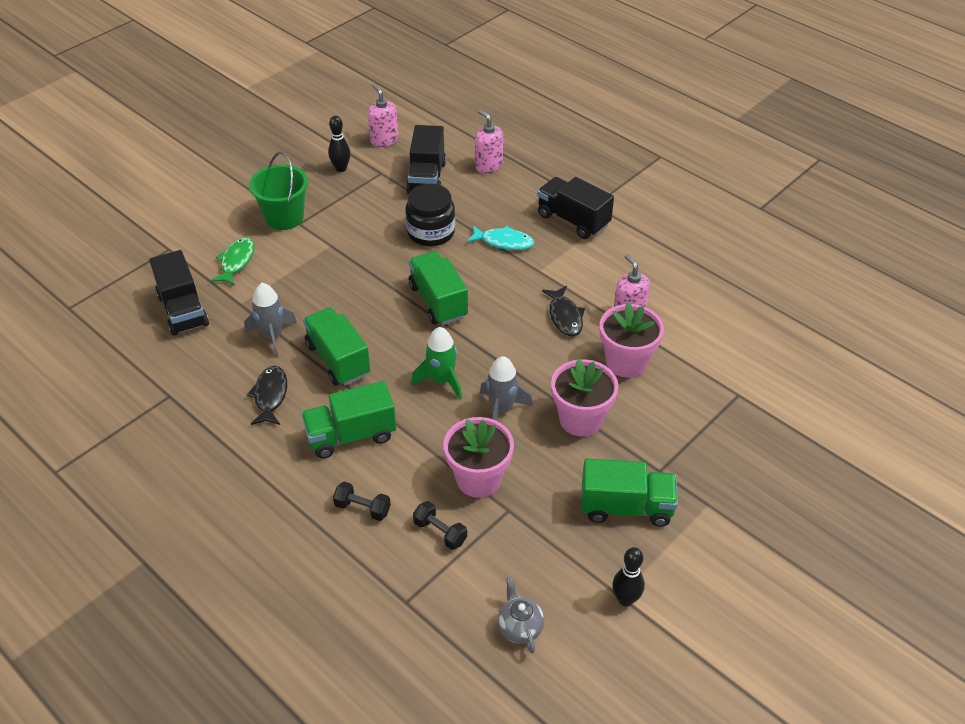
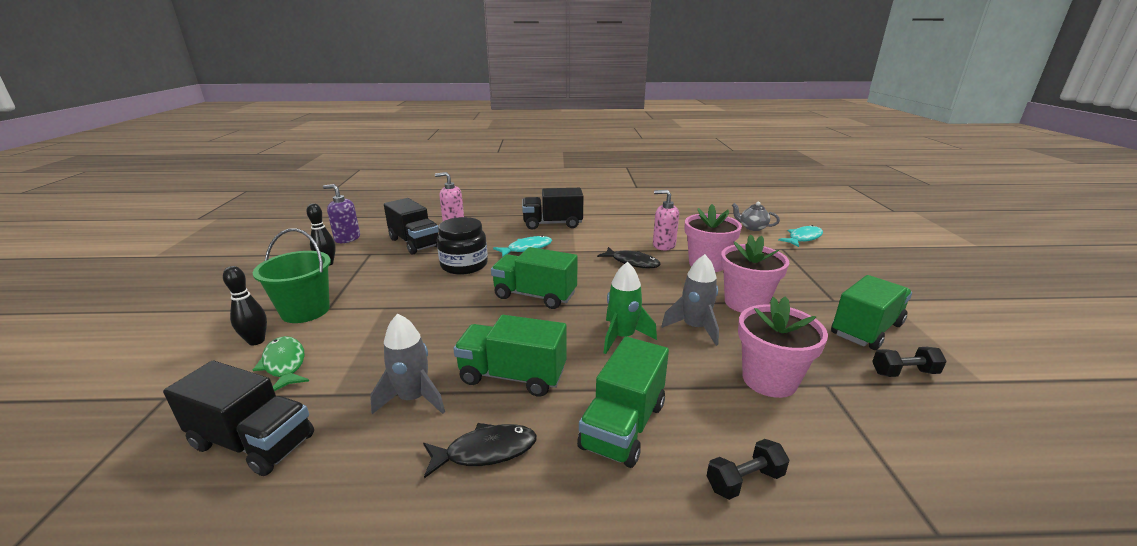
camera: 45 degrees left, 20 degrees down
(270, 396) = (486, 451): black fish -> black fish turned 120 degrees clockwise
(384, 140) = (347, 238): pink soap dispenser -> purple soap dispenser
(440, 532) = (829, 442): black dumbbell -> black dumbbell (904, 372)
(520, 627) = (1017, 463): grey teapot -> grey teapot (752, 228)
(625, 599) = (990, 380): black bowling pin -> black bowling pin (256, 341)
(791, 399) = (803, 238): none -> turquoise fish

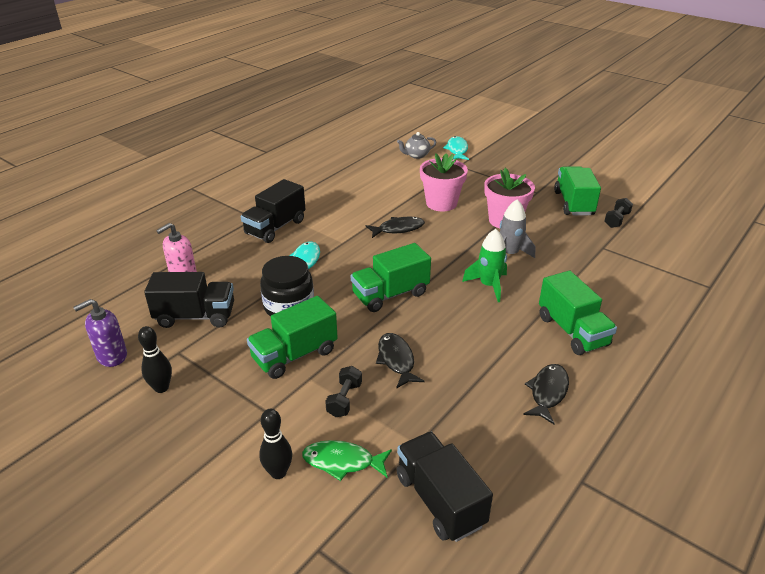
camera: 50 degrees left, 10 degrees up
(253, 442) = (439, 500): black truck -> black truck turned 90 degrees counterclockwise
(305, 311) = (255, 428): green bucket -> none
(413, 398) = (464, 404): grey rocket -> none
(445, 335) = (396, 360): none -> black fish
(512, 376) = (483, 350): green truck -> green truck (295, 355)
(663, 245) = (391, 202): pink soap dispenser -> none
(744, 481) = (644, 316): black dumbbell -> black dumbbell (344, 399)
(769, 380) = (582, 261): pink flower pot -> none

